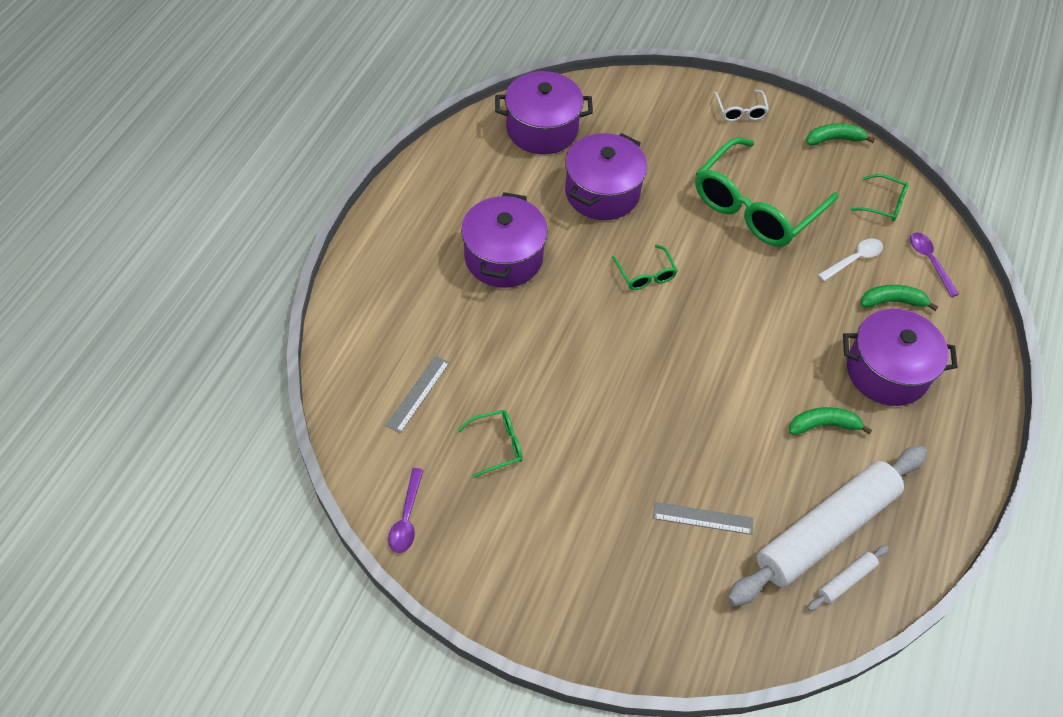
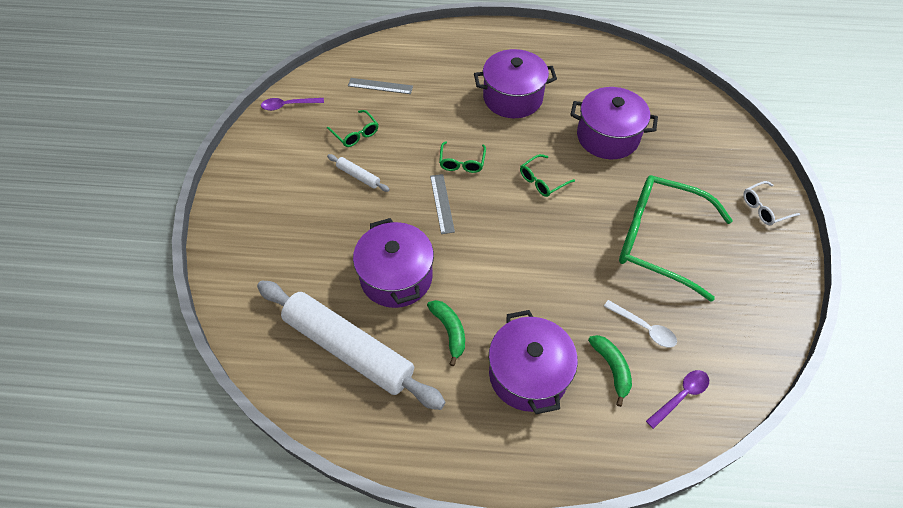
camera: 75 degrees right, 0 degrees up
(542, 129) = (648, 88): purple pot -> purple pot (396, 277)
(703, 518) = (334, 262): grey ruler -> grey ruler (442, 203)
(834, 139) = (785, 288): green banana -> none
(846, 580) = (307, 371): white rolling pin -> white rolling pin (358, 176)
(883, 204) = (730, 344): green glasses -> green glasses (462, 162)

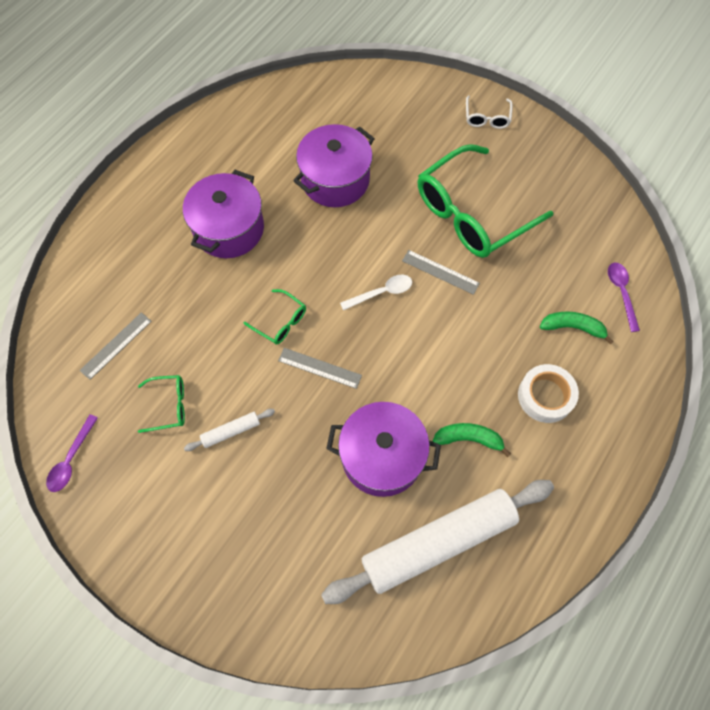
camera: 60 degrees left, 10 degrees up
(528, 374) = (545, 396): purple pot -> white tape
(542, 181) = (350, 264): green glasses -> none
(585, 243) = (440, 272): none -> grey ruler
(644, 328) = (549, 280): white spoon -> white spoon (381, 292)

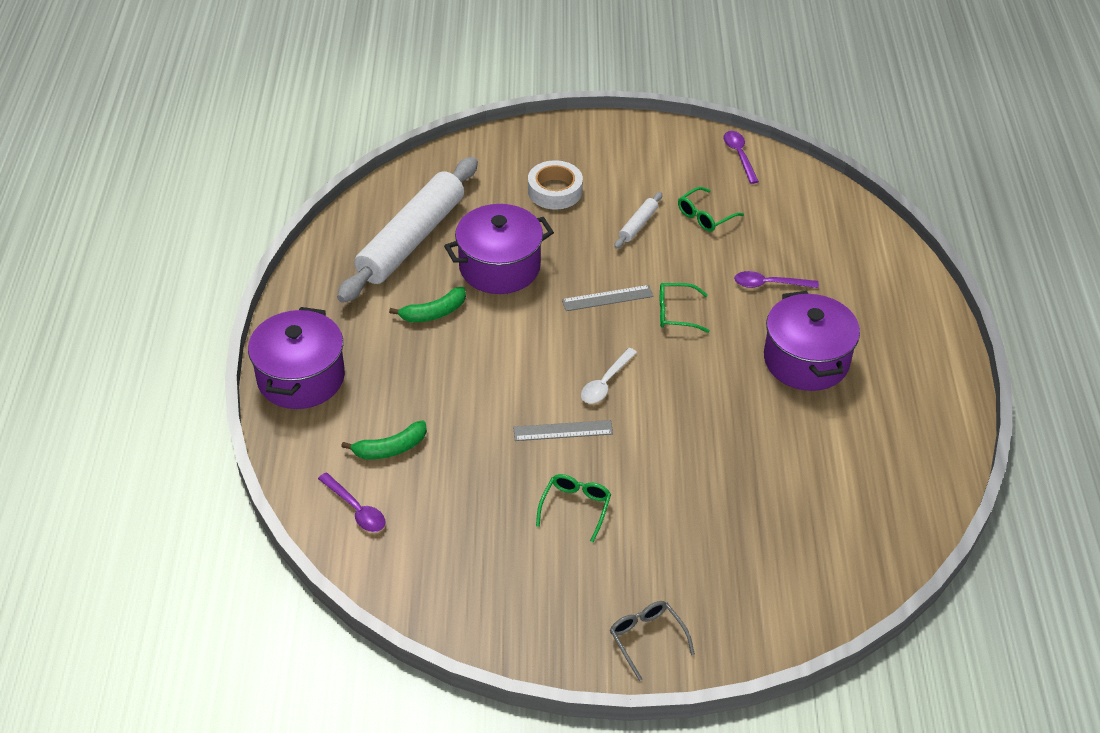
camera: 145 degrees right, 20 degrees down
(116, 345) = (794, 230): grey ruler -> none
(188, 306) = (769, 284): none -> purple spoon
(335, 180) = (752, 463): purple pot -> purple pot (301, 378)
(472, 213) = (575, 507): green glasses -> green glasses, size x0.43
(487, 118) = (647, 638): white glasses -> grey glasses
(545, 396) = (383, 377): white tape -> white tape (555, 191)

